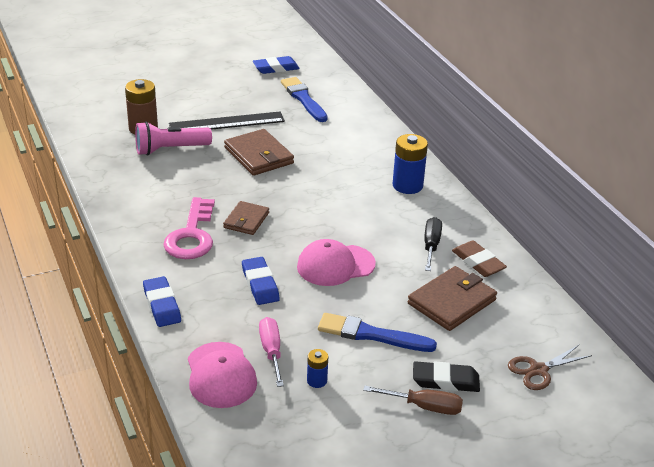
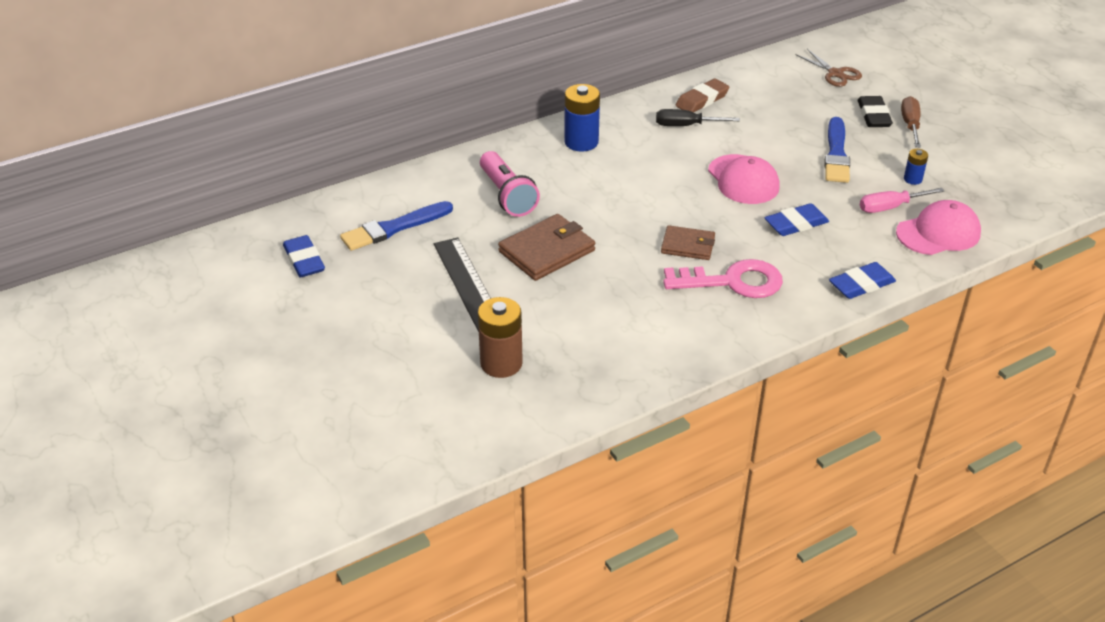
camera: 95 degrees left, 5 degrees up
(170, 149) = (551, 328): pink flashlight -> pink flashlight (507, 195)
(452, 302) = (768, 113): brown wallet -> none

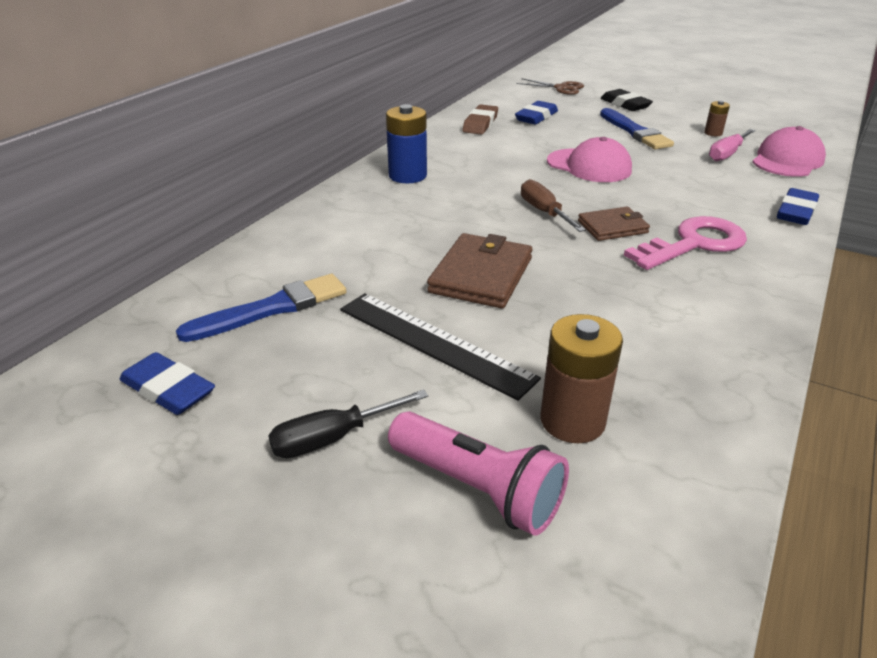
camera: 30 degrees left, 5 degrees down
(394, 228) = (271, 309): blue brush -> blue brush turned 150 degrees counterclockwise
(507, 195) = (379, 238): pink flashlight -> pink flashlight (477, 488)
(686, 126) = (489, 142): black screwdriver -> black screwdriver (334, 438)
(796, 224) = (677, 184): blue eraser -> blue eraser (536, 117)
(910, 125) = (659, 104): brown screwdriver -> brown screwdriver (544, 212)
(912, 179) = (713, 133): blue battery -> brown battery

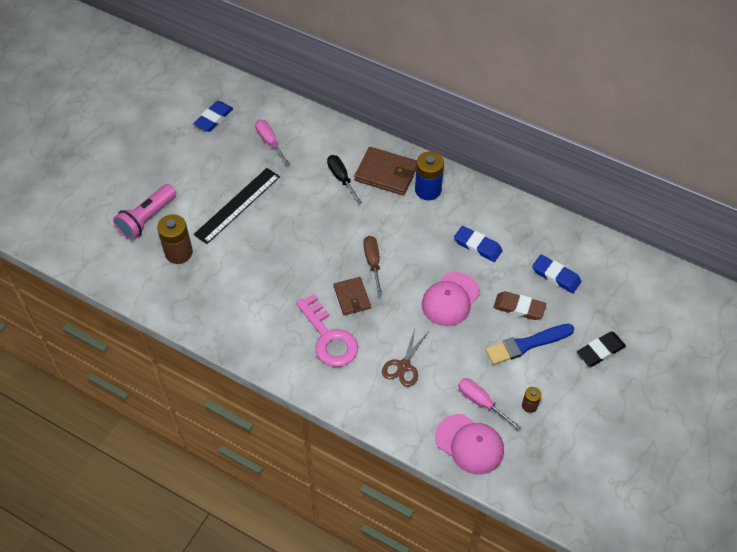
camera: 90 degrees right, 20 degrees up
(271, 309) = (270, 142): blue brush -> pink screwdriver
(334, 438) = (179, 174): black screwdriver -> black screwdriver (341, 178)
(480, 124) = (534, 235): brown eraser -> brown eraser (519, 307)
(481, 275) = (296, 226): brown wallet -> brown wallet (386, 173)
(544, 212) = (373, 263): brown screwdriver -> brown screwdriver turned 75 degrees counterclockwise
(561, 88) = (642, 304): brown scissors -> brown scissors (404, 366)
(796, 212) = (374, 414): blue eraser -> blue eraser (477, 246)

